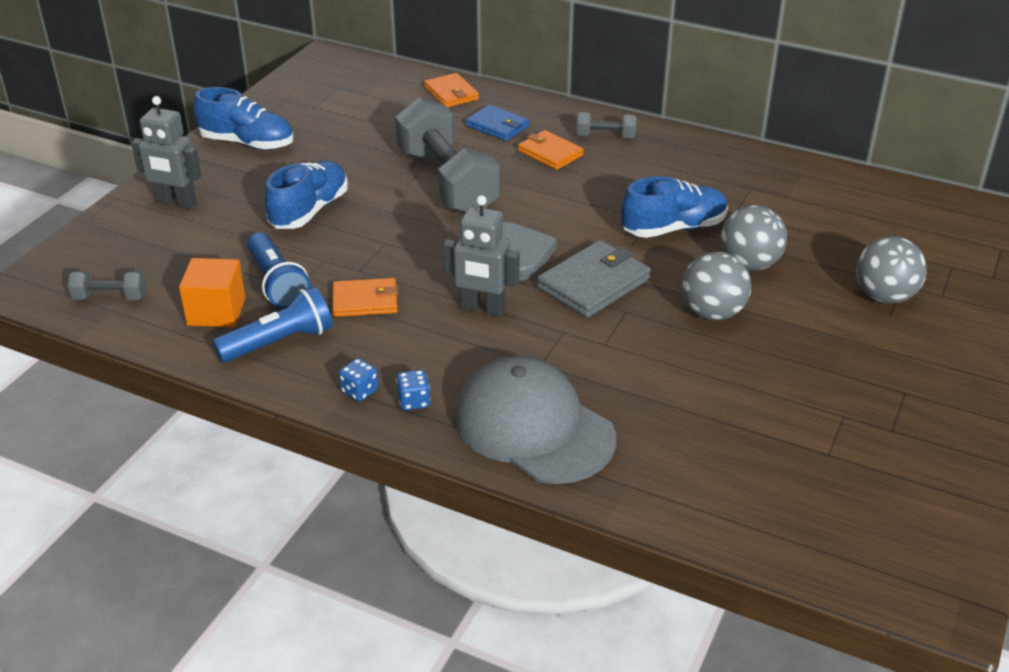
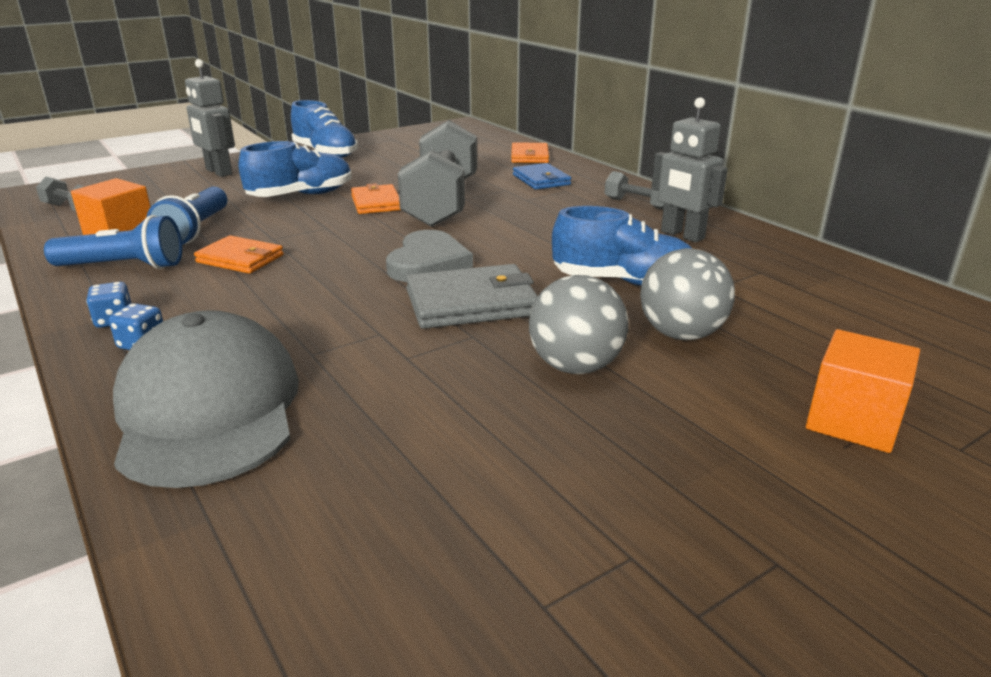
camera: 30 degrees right, 10 degrees down
(482, 308) = (330, 291): grey robot -> grey robot (682, 235)
(550, 153) = (565, 204): orange wallet -> orange wallet (376, 203)
(884, 296) = (853, 421): grey ball -> orange cube

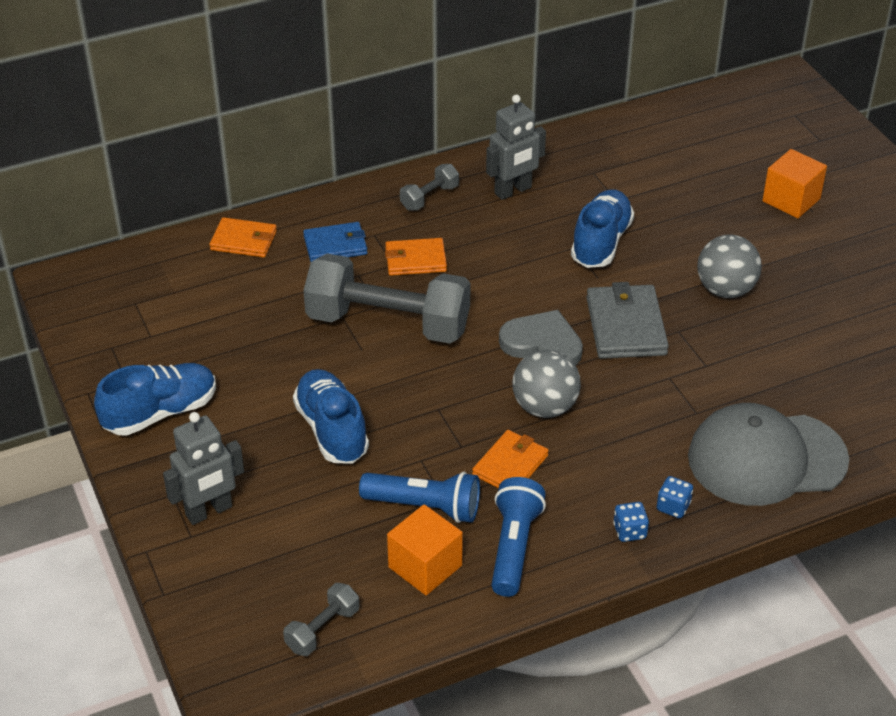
camera: 80 degrees left, 15 degrees up
(376, 203) = (374, 371): orange wallet -> orange wallet (415, 260)
(681, 334) = (687, 235): grey ball -> grey ball (544, 407)

